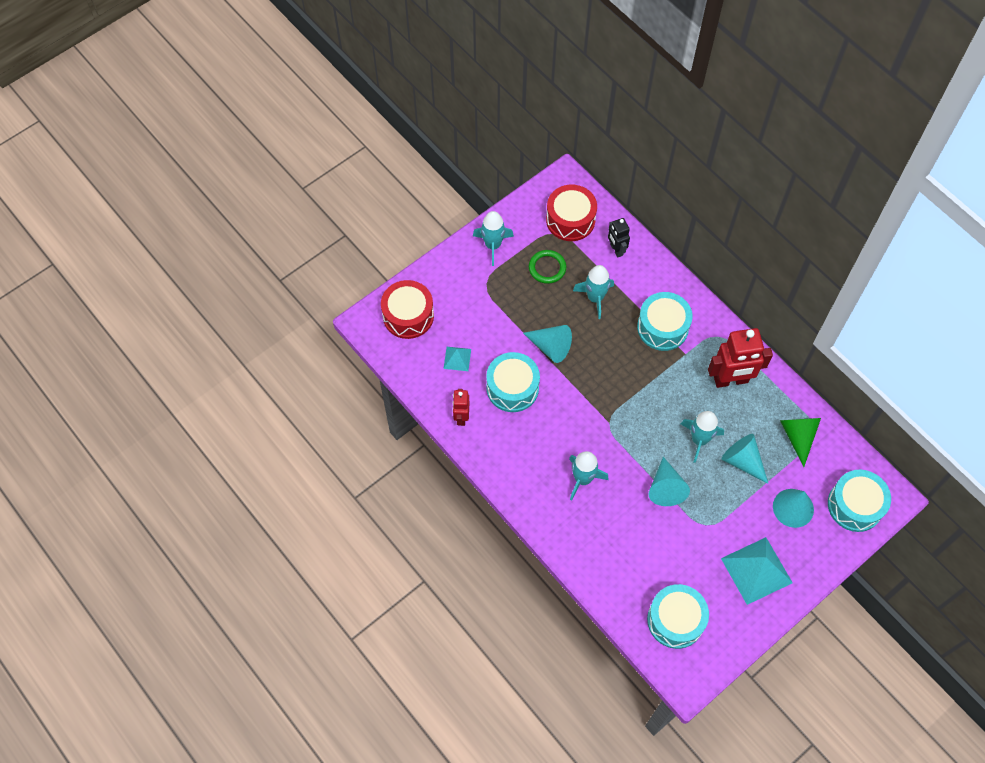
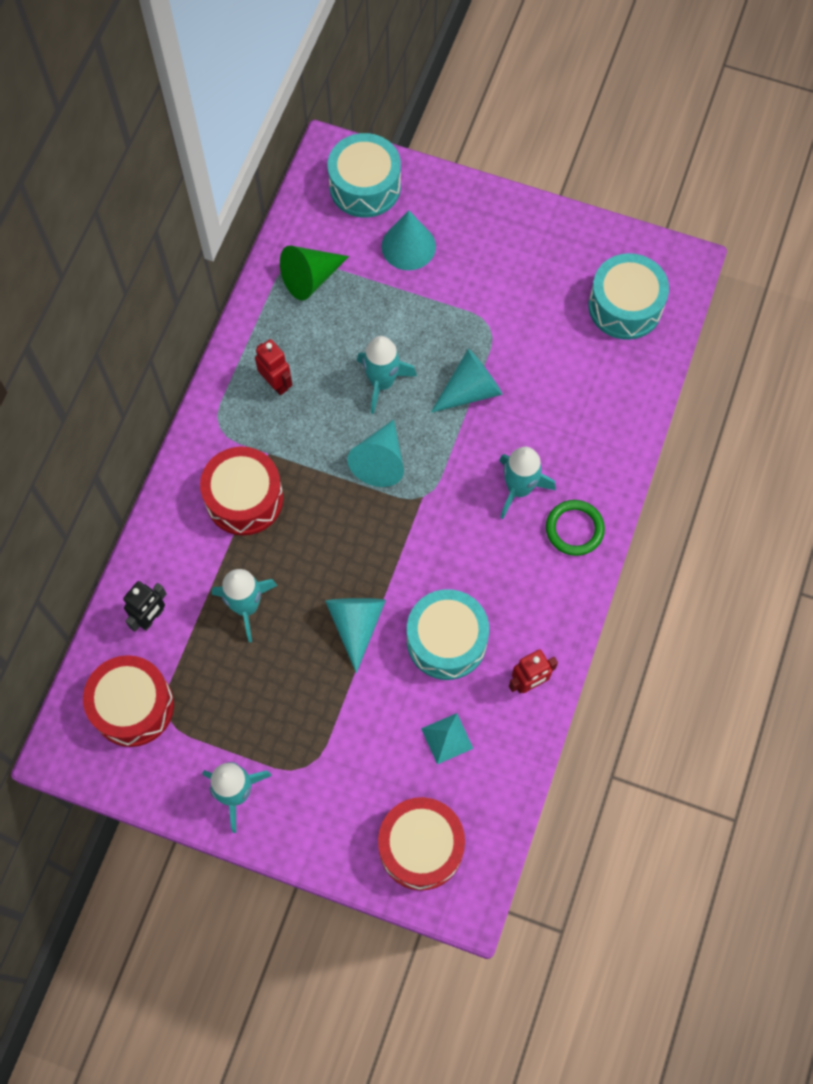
camera: 120 degrees left, 5 degrees up
(547, 268) = (233, 695): green ring -> green ring (574, 529)
(662, 327) = (244, 499): turquoise drum -> red drum
(731, 380) = (276, 383): red robot -> red robot, size x0.55
(742, 461) = (381, 323): turquoise cone -> turquoise cone (380, 461)
(756, 570) = (510, 251): turquoise pyramid -> none

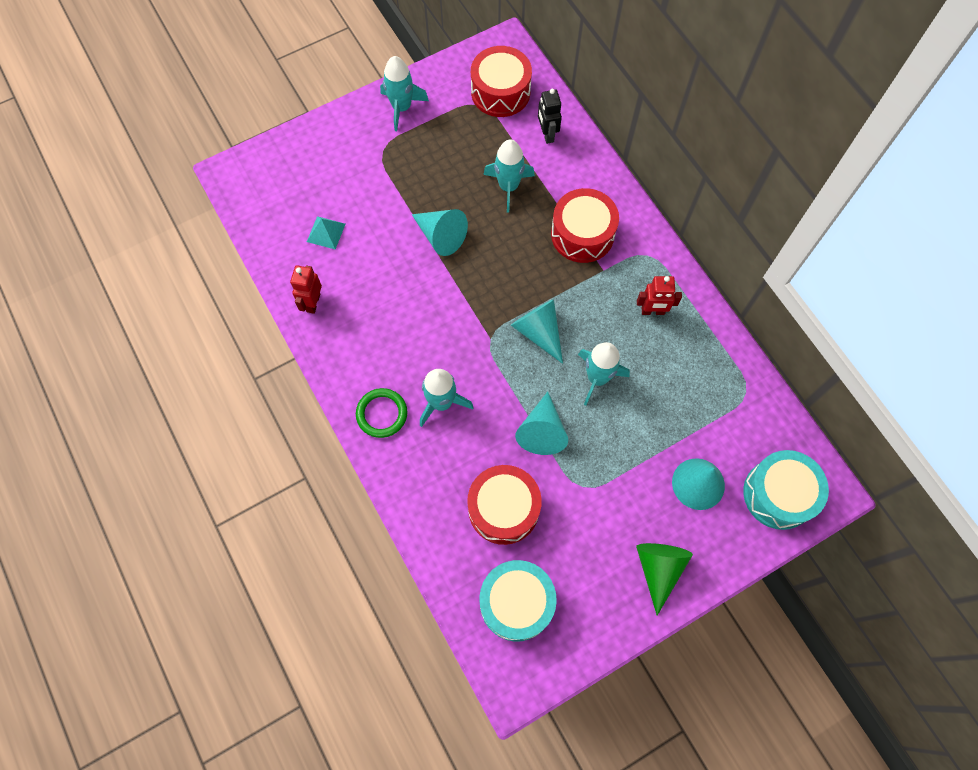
camera: 130 degrees right, 0 degrees up
(310, 278) = (723, 394): green cone -> green cone (658, 569)
(421, 847) = (281, 173): red drum -> red drum (503, 509)
(446, 640) = (383, 278): turquoise drum -> none

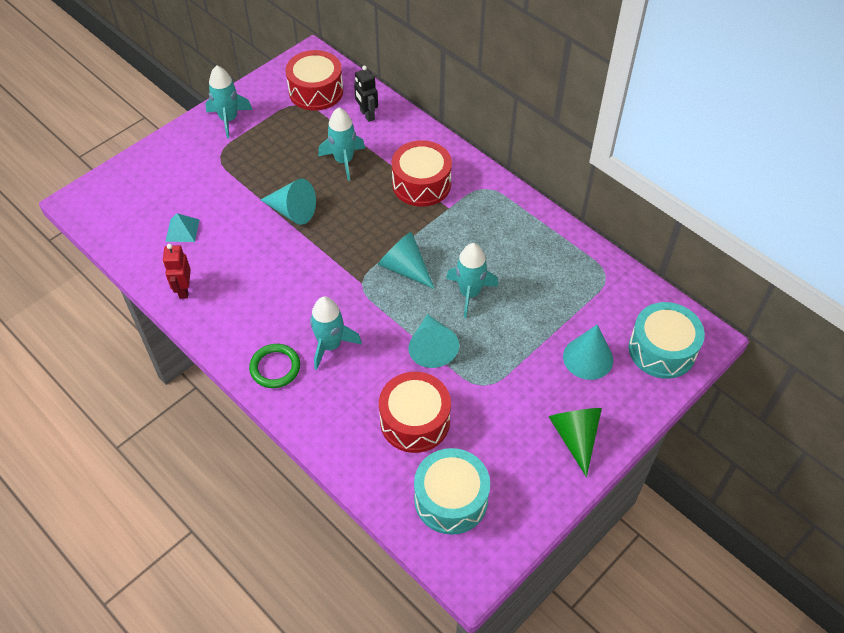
camera: 15 degrees left, 15 degrees down
(652, 311) = (503, 230): red robot -> none

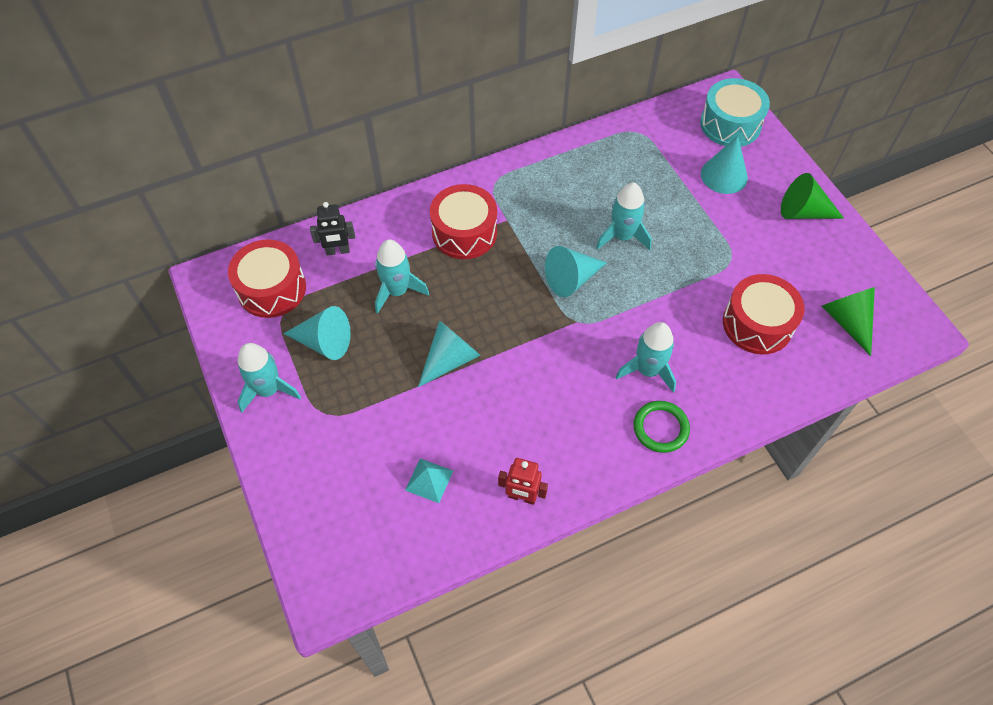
camera: 70 degrees left, 5 degrees up
(432, 348) = (677, 286): turquoise cone -> turquoise cone (324, 342)
(451, 499) = (847, 321): turquoise drum -> green cone

